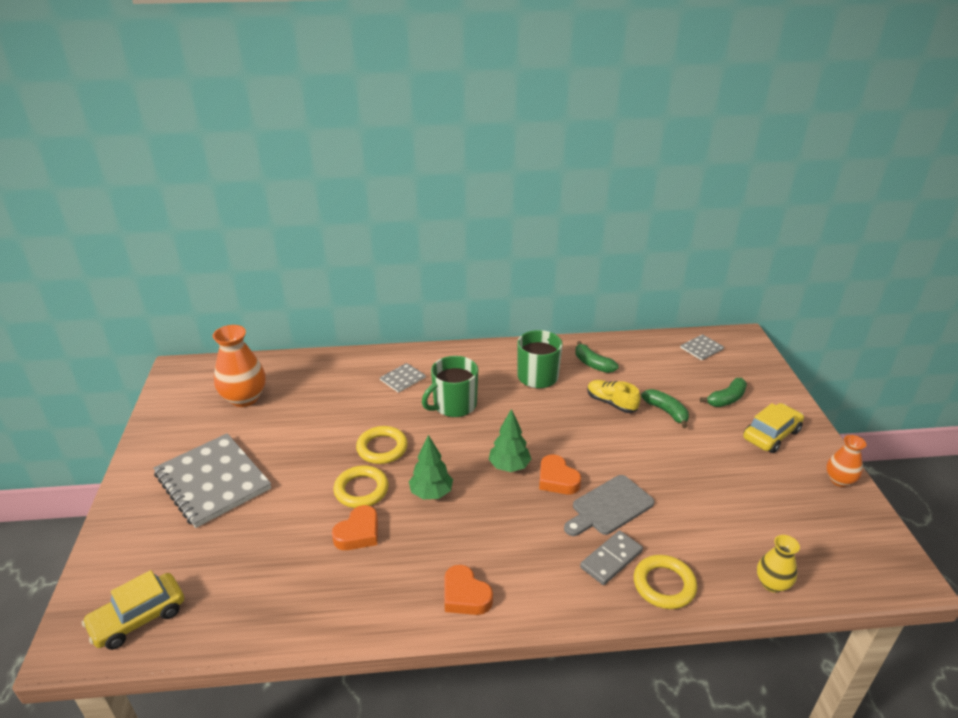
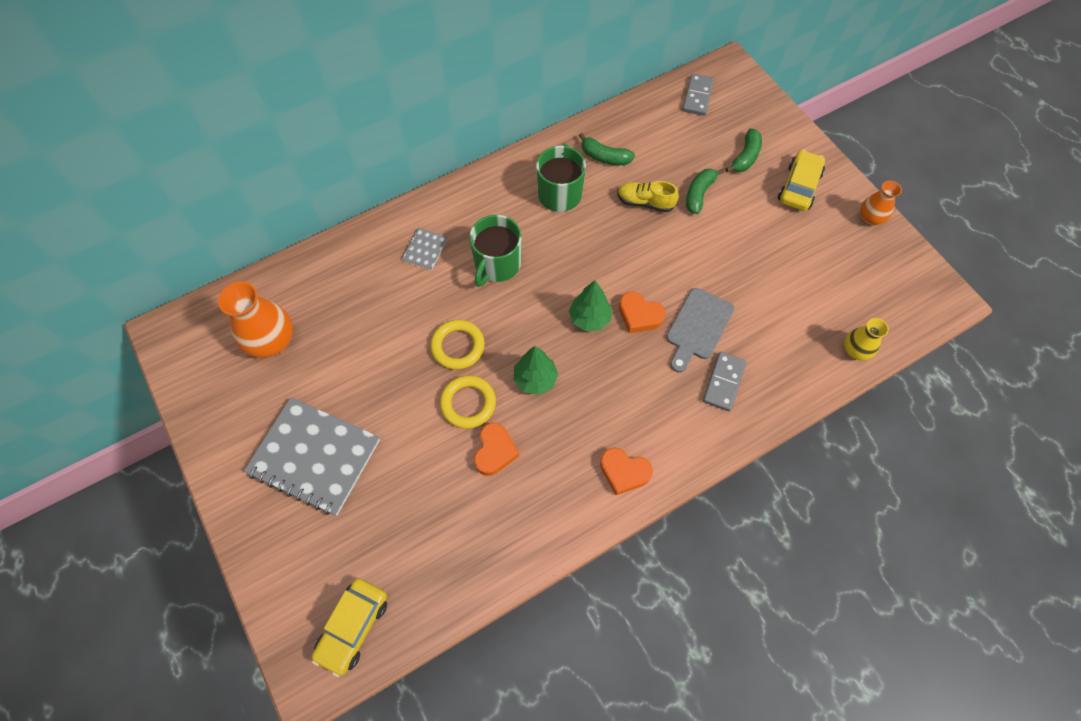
camera: 25 degrees left, 30 degrees up
(664, 585) = (775, 389): yellow ring -> none
(666, 412) = (699, 194): green banana -> green banana turned 90 degrees counterclockwise
(701, 348) = (697, 96): grey notebook -> grey domino

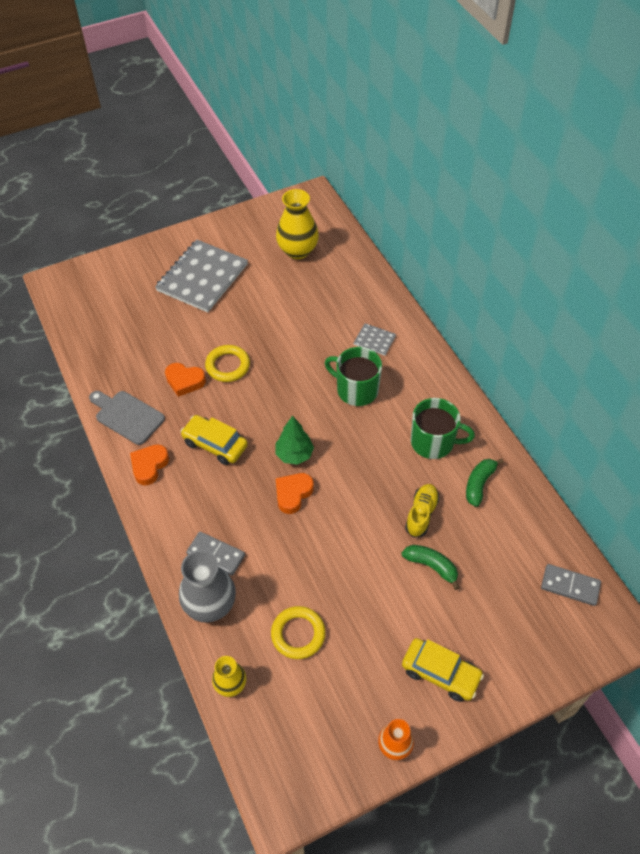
camera: 95 degrees right, 10 degrees down
(272, 341) = (297, 251): orange vase -> yellow vase
(353, 627) = (80, 301): yellow car -> yellow car (215, 444)
(458, 346) = (279, 360): yellow ring -> yellow ring (298, 634)
(535, 379) = (241, 411): green tree -> none
(698, 327) = (275, 541): grey cutting board -> grey cutting board (127, 416)
(745, 157) = (482, 622): green banana -> none
(780, 380) = (210, 604): none -> grey vase

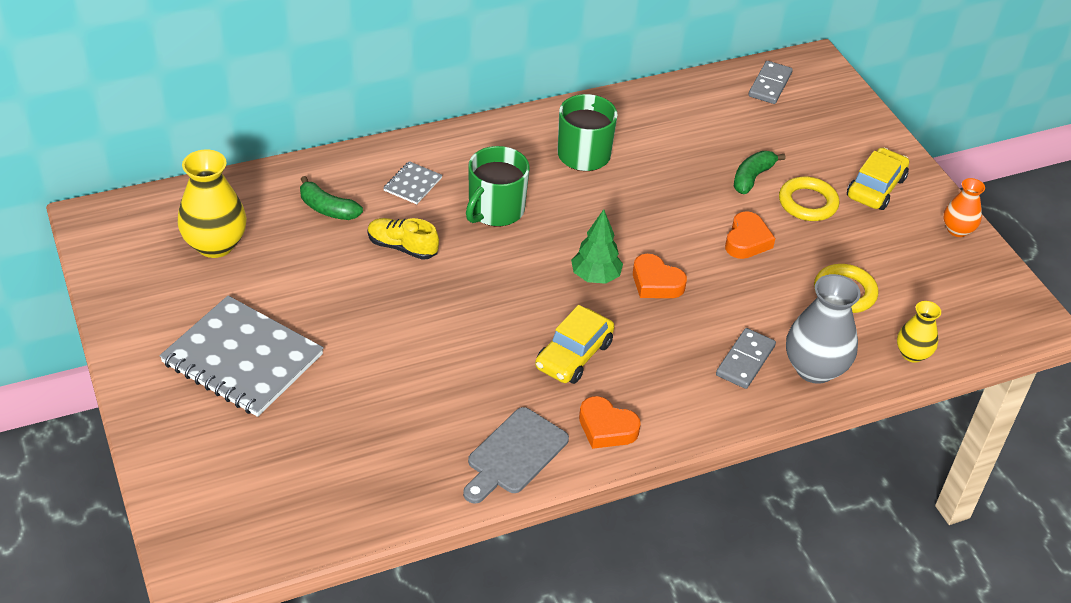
camera: 90 degrees left, 10 degrees down
(185, 381) = (456, 385): orange heart -> orange heart (747, 241)
(228, 366) = (433, 336): yellow ring -> yellow ring (807, 203)
(421, 514) = (685, 176): yellow shoe -> yellow shoe (402, 247)
(479, 484) = (645, 127): green banana -> green banana (327, 209)

